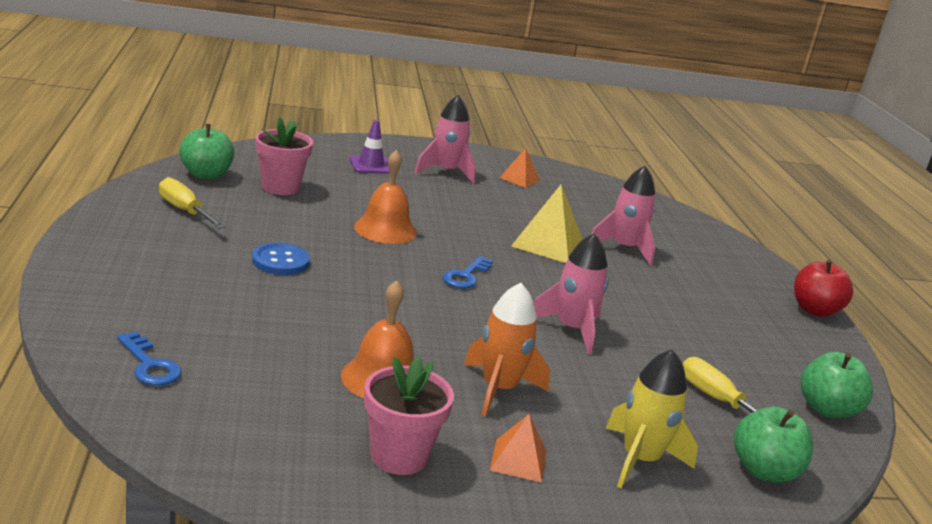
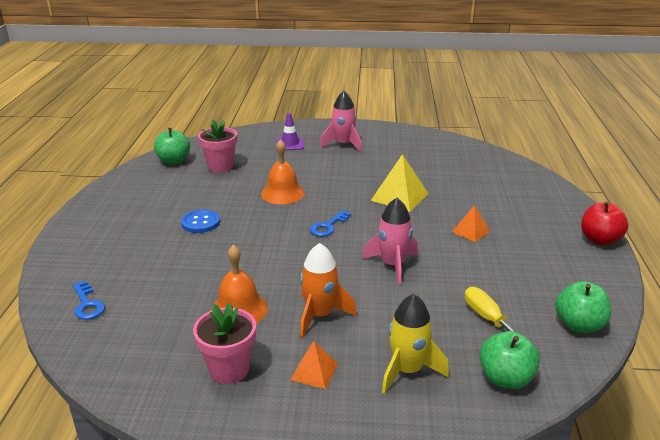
camera: 15 degrees right, 5 degrees up
(185, 211) = (150, 189): yellow screwdriver -> none
(519, 179) = (396, 145): orange pyramid -> orange pyramid (470, 231)
(624, 248) = (458, 196): pink rocket -> none

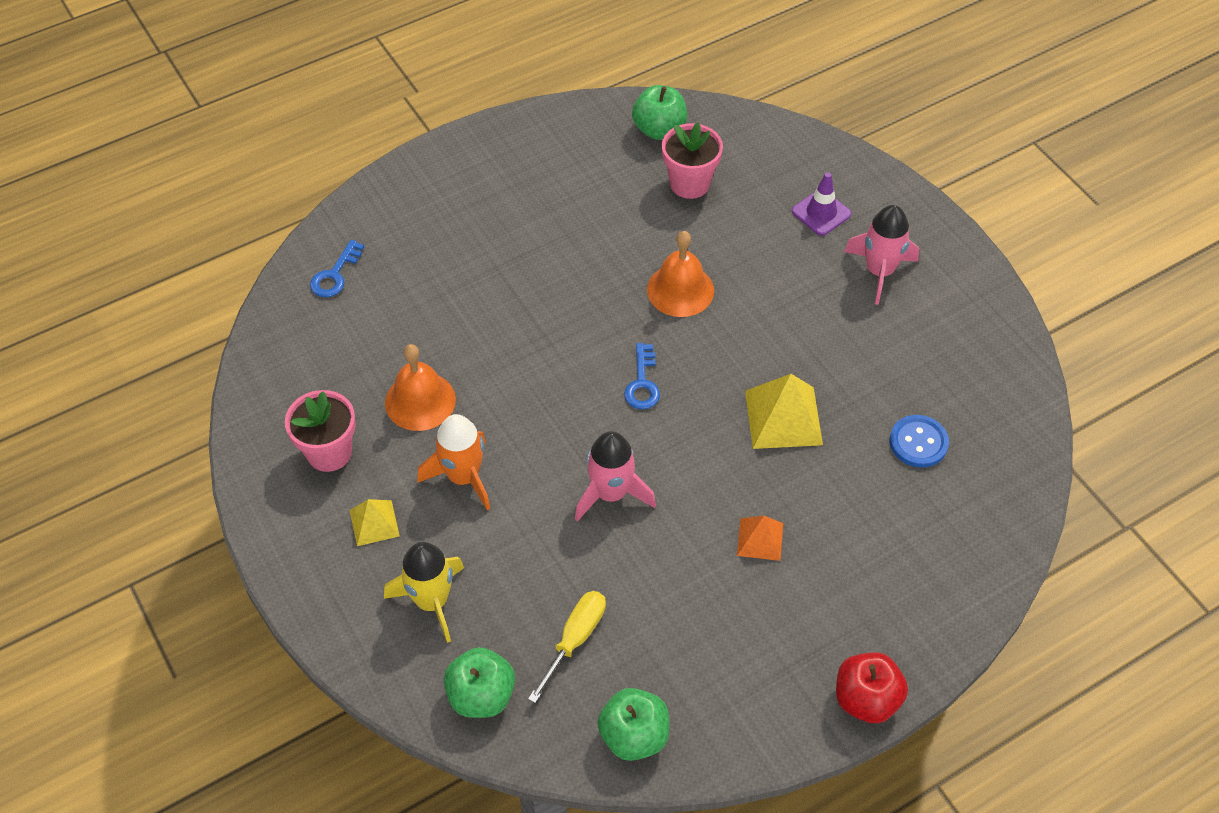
camera: 55 degrees right, 25 degrees up
(200, 222) = (546, 258): blue button -> blue button (918, 442)
(314, 371) = (374, 523): orange pyramid -> yellow pyramid
(328, 226) = (642, 383): blue key -> blue key turned 90 degrees counterclockwise

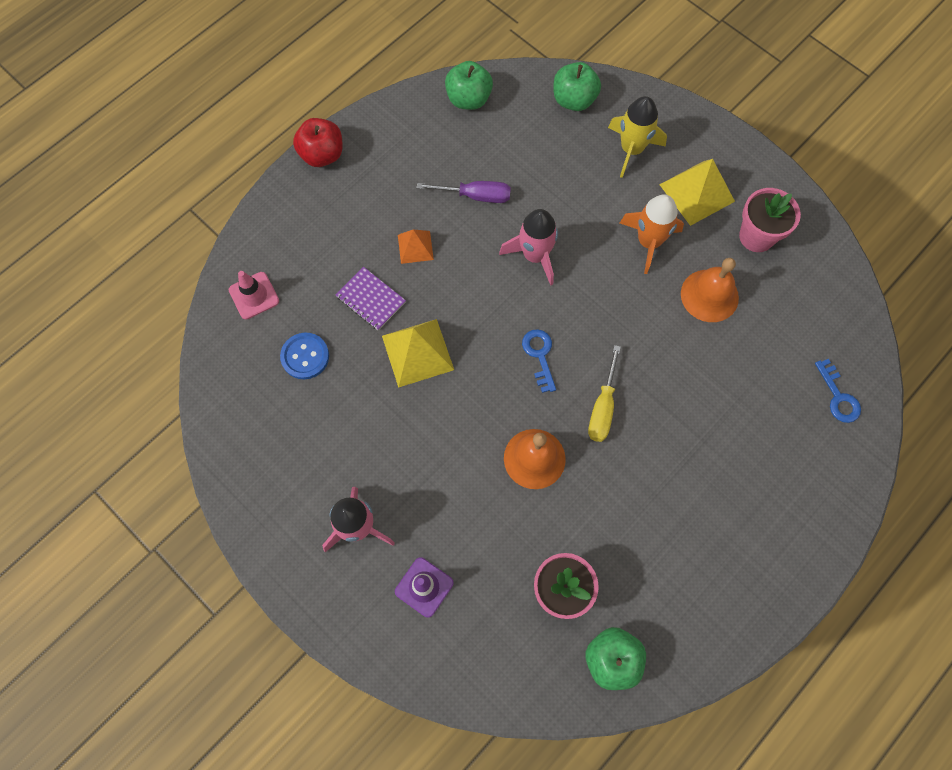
camera: 165 degrees right, 15 degrees up
(335, 275) = (838, 396): blue key -> blue key turned 150 degrees clockwise
(374, 523) = (697, 192): yellow pyramid -> yellow pyramid, size x1.70
(574, 640) = (526, 147): yellow screwdriver -> yellow screwdriver (602, 407)
(664, 587) = (475, 196): none -> purple screwdriver
(829, 488) = (371, 299): none -> purple notebook
(976, 526) = (254, 295): none -> pink traffic cone

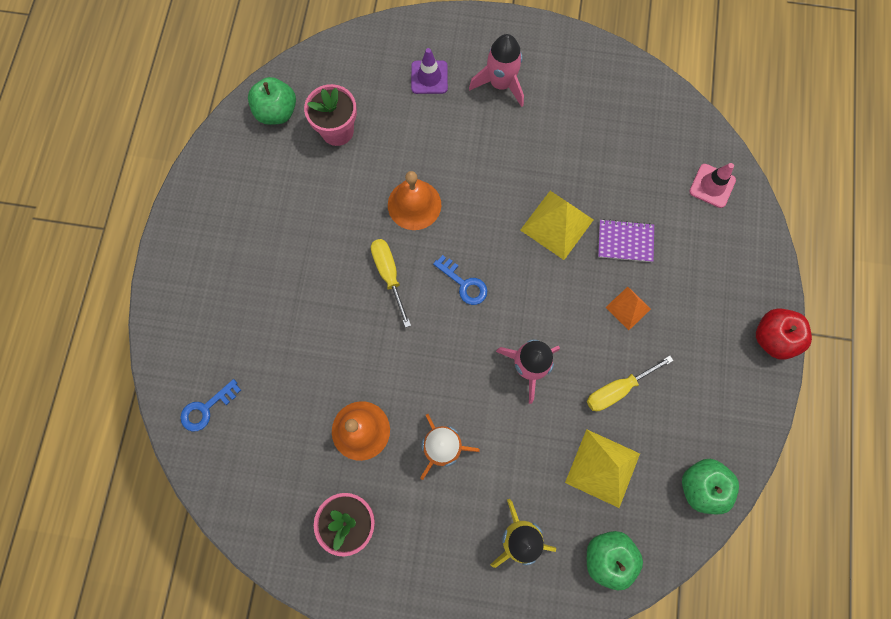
camera: 145 degrees right, 5 degrees up
(305, 356) = (634, 167): blue button -> none
(475, 196) = (617, 389): purple screwdriver -> yellow screwdriver
(697, 192) = (430, 531): yellow pyramid -> yellow pyramid (602, 468)
(838, 396) = (206, 408): blue key -> blue key turned 75 degrees counterclockwise

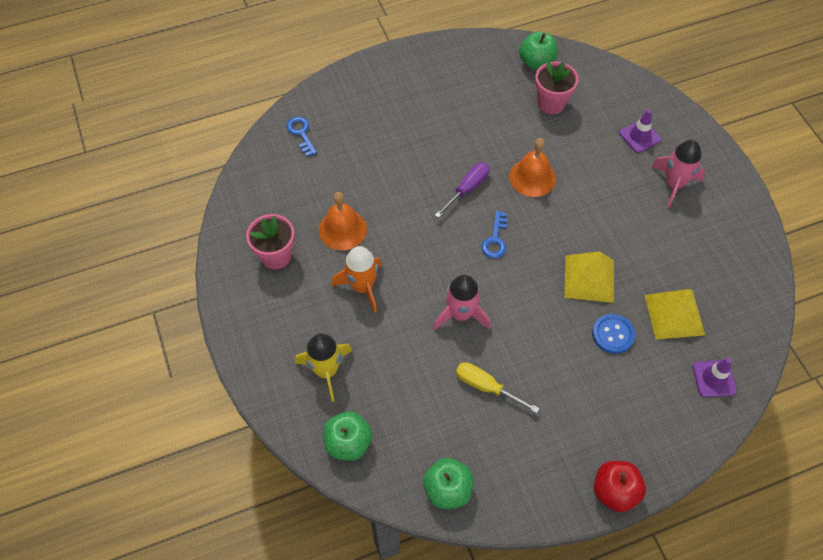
camera: 60 degrees right, 15 degrees down
(206, 408) = (301, 134): blue key -> blue key turned 45 degrees clockwise
(389, 275) = (467, 189): yellow screwdriver -> purple screwdriver
(602, 468) = (416, 406): yellow pyramid -> yellow pyramid (674, 314)
(625, 241) = (613, 334): purple notebook -> blue button
(628, 308) = (558, 363): orange pyramid -> none
(712, 186) = (714, 378): pink traffic cone -> purple traffic cone

